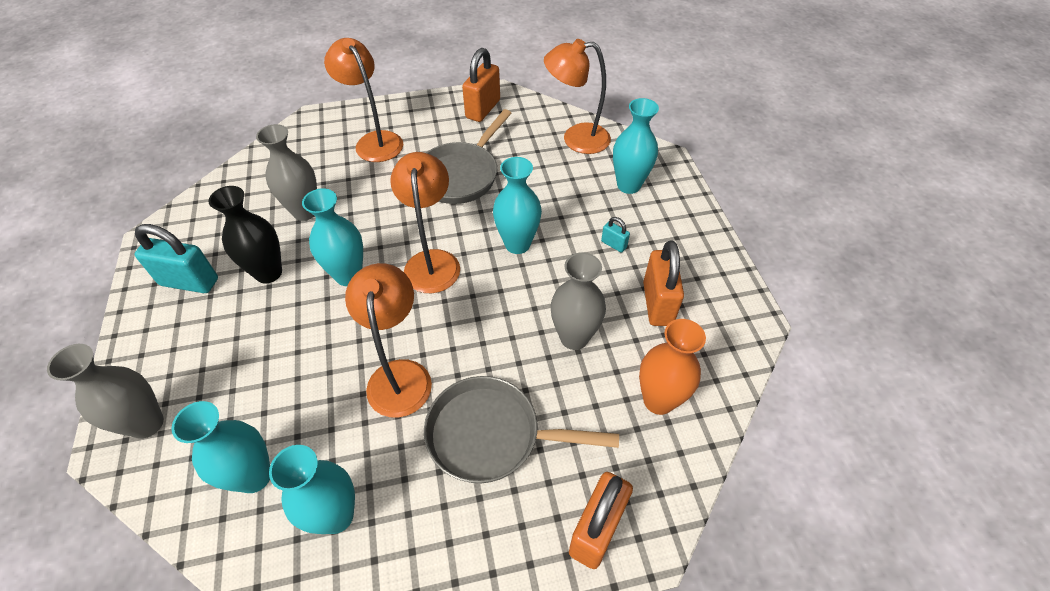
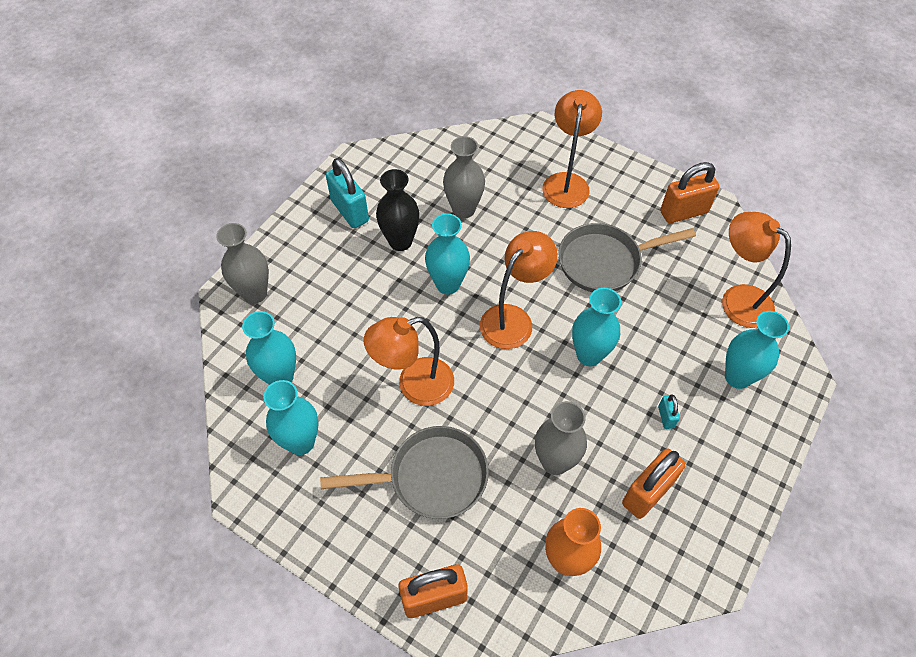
camera: 45 degrees right, 5 degrees up
(399, 375) = (414, 385): orange lamp -> orange lamp turned 150 degrees counterclockwise
(491, 435) = (431, 477): grey pan -> grey pan turned 120 degrees clockwise

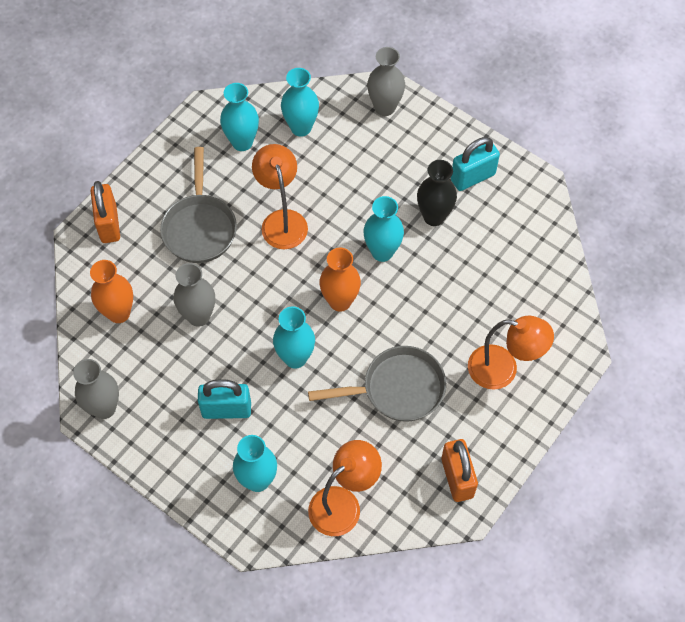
camera: 95 degrees right, 5 degrees up
(463, 209) = (470, 272): grey vase -> grey vase (104, 408)
(513, 319) = (340, 301): orange lamp -> orange vase
(604, 262) = (397, 389): grey pan -> grey pan turned 90 degrees clockwise
(647, 493) = (161, 381): orange padlock -> none
(666, 417) = (226, 409): turquoise padlock -> turquoise padlock, size x2.08

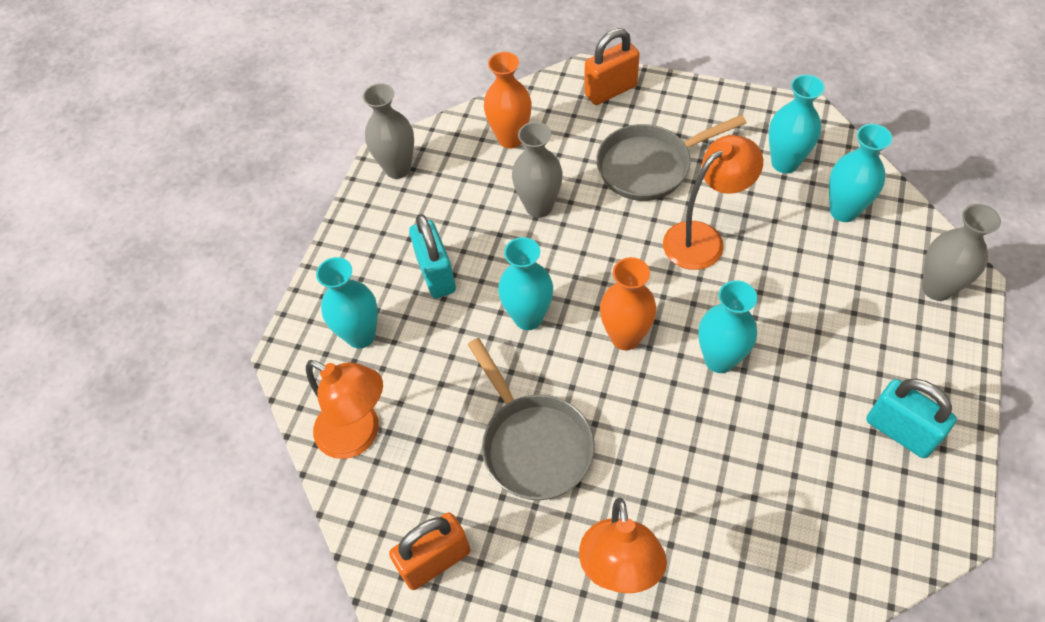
camera: 75 degrees right, 5 degrees down
(434, 217) = (807, 403): black vase -> none

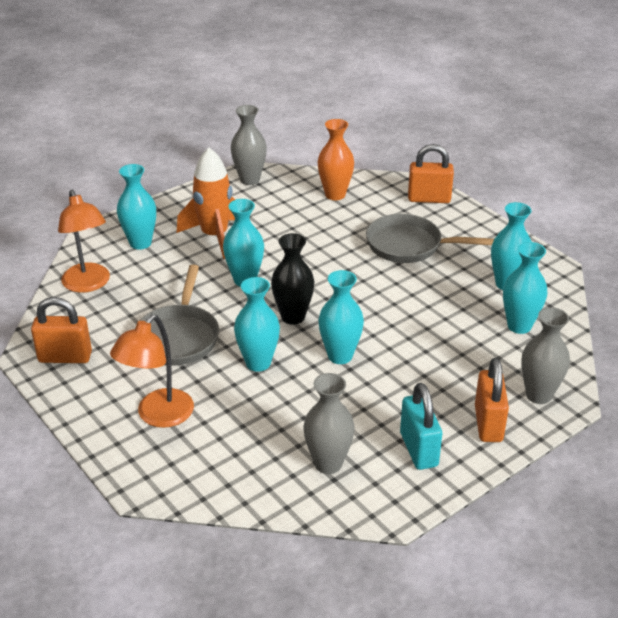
camera: 30 degrees right, 20 degrees down
(436, 274) = (214, 236): turquoise padlock -> orange rocket
(539, 207) = (313, 233): grey vase -> grey vase (328, 464)
(625, 337) = (293, 317): orange vase -> black vase
(649, 424) = (258, 363): none -> turquoise vase
(703, 238) = (402, 295): orange lamp -> none
(928, 354) = (488, 424): none -> orange padlock

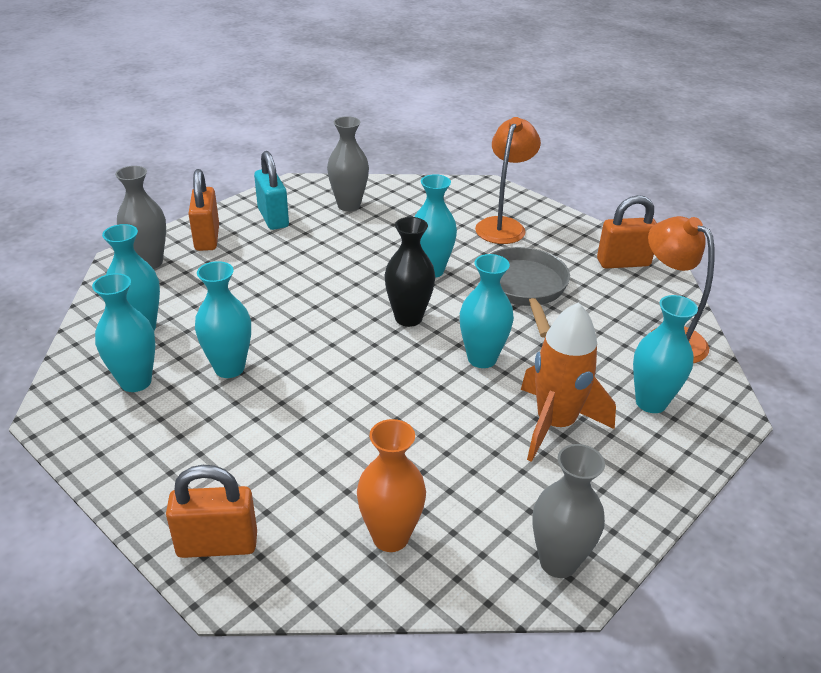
camera: 170 degrees right, 0 degrees up
(340, 356) = (349, 282): turquoise vase -> turquoise vase (229, 368)
(409, 245) = (263, 434): grey pan -> none

